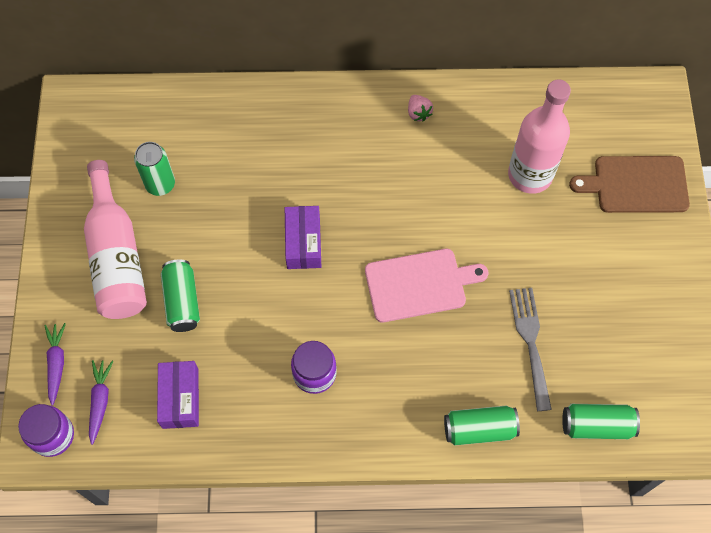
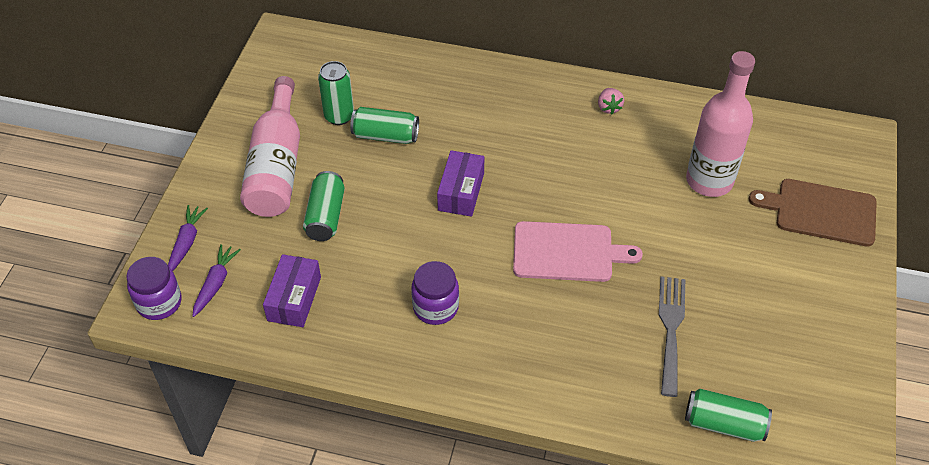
camera: 15 degrees right, 15 degrees down
(479, 429) = (593, 397): green can -> green can (385, 136)

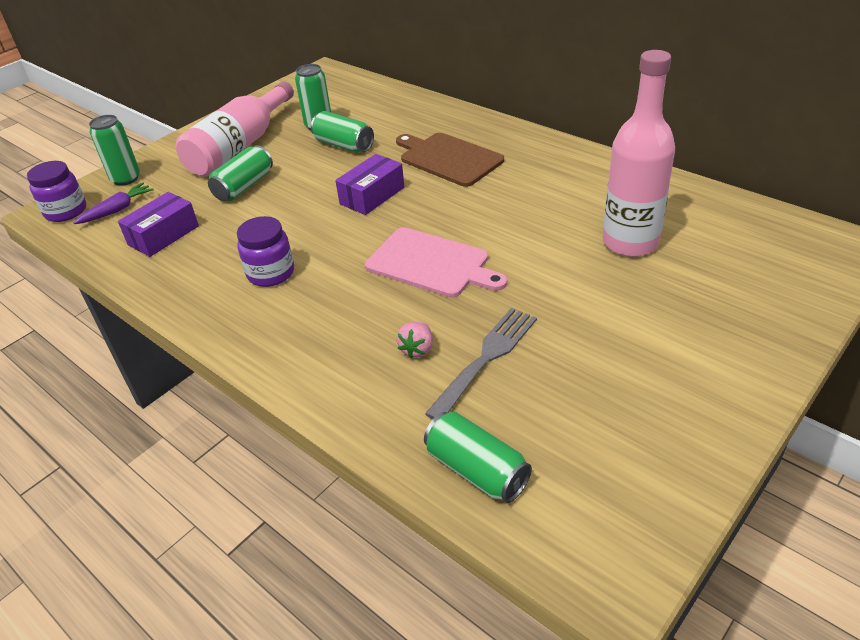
camera: 30 degrees right, 10 degrees down
(186, 242) = (126, 179): purple carrot -> green can
(609, 107) = (566, 165): pink strawberry -> pink strawberry (417, 349)
(821, 212) = (749, 300): brown cutting board -> brown cutting board (448, 158)

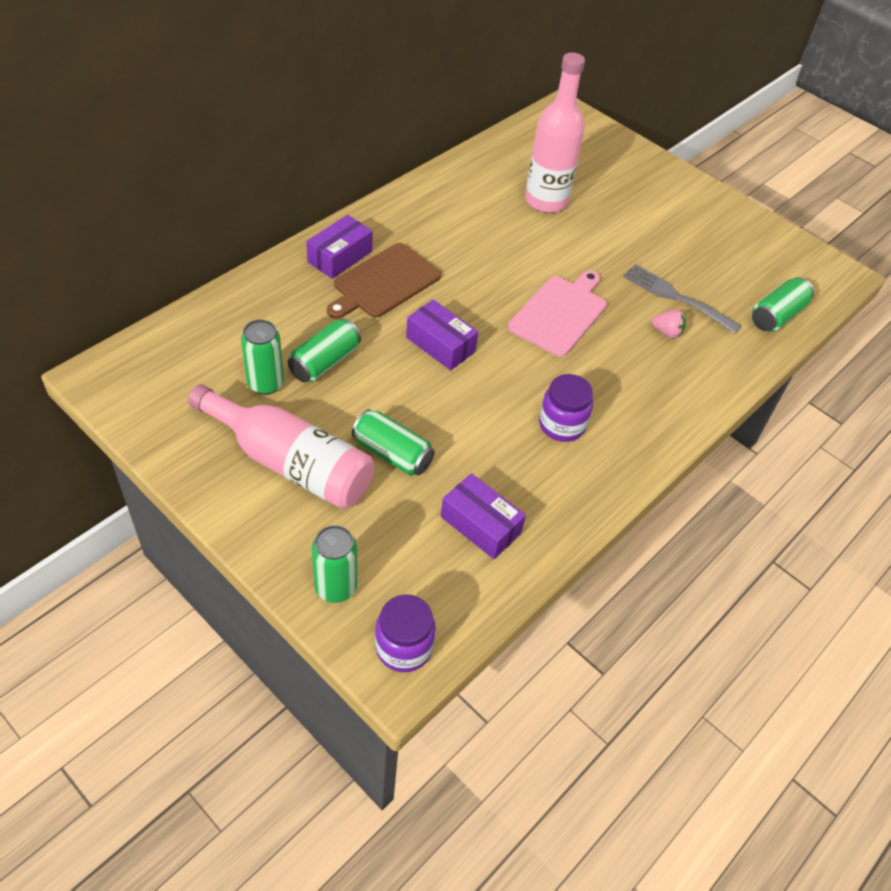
camera: 95 degrees left, 10 degrees up
(117, 210) = (414, 583): purple carrot -> none
(476, 134) = (340, 257): none -> purple box

